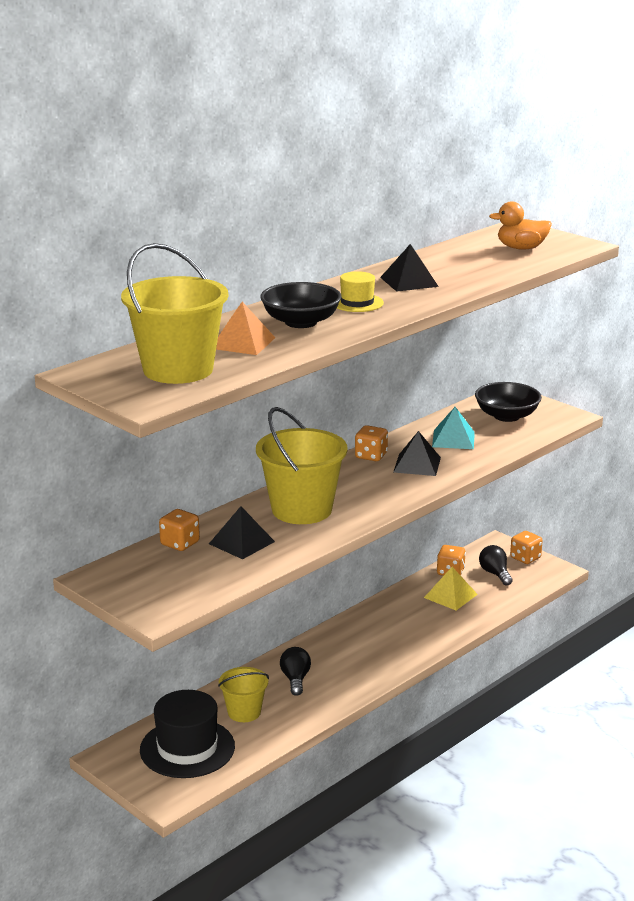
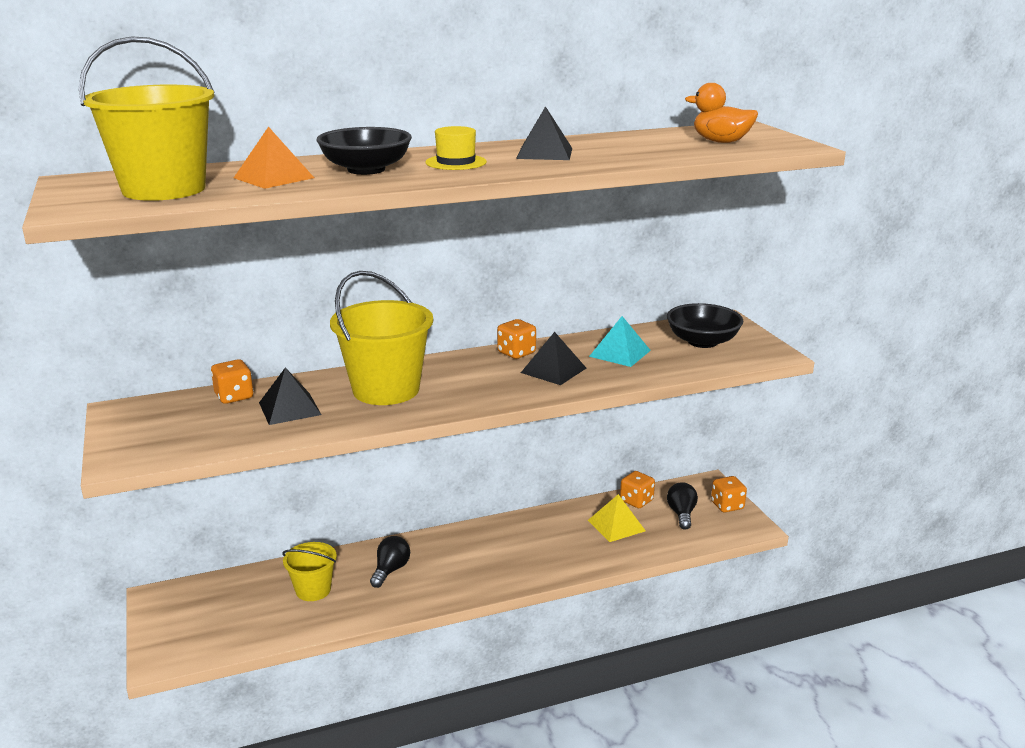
camera: 25 degrees right, 0 degrees up
(187, 748) = (229, 611): black hat -> none

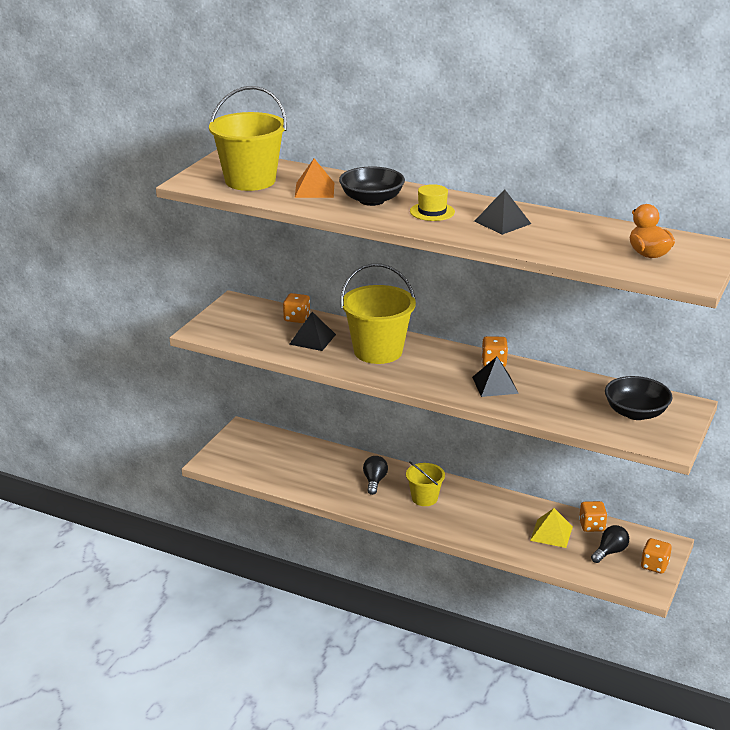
camera: 45 degrees right, 5 degrees up
(313, 590) = (320, 469): yellow bucket -> yellow bucket (424, 498)
(390, 570) = (374, 481): black light bulb -> black light bulb turned 60 degrees counterclockwise
(619, 353) = (560, 394): turquoise pyramid -> none

